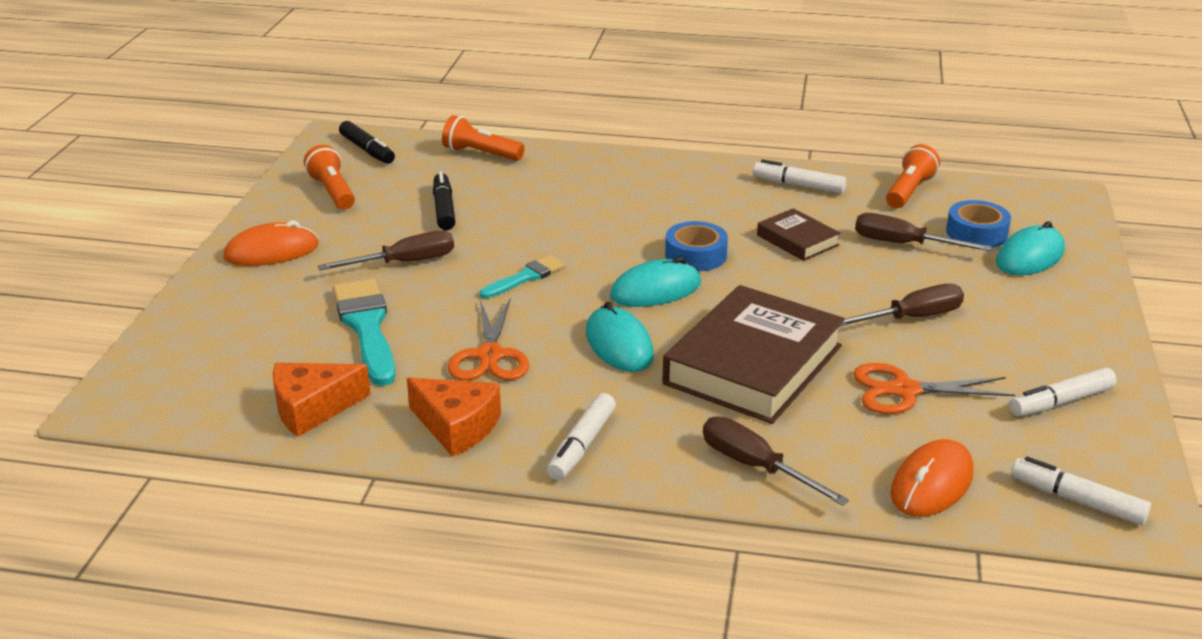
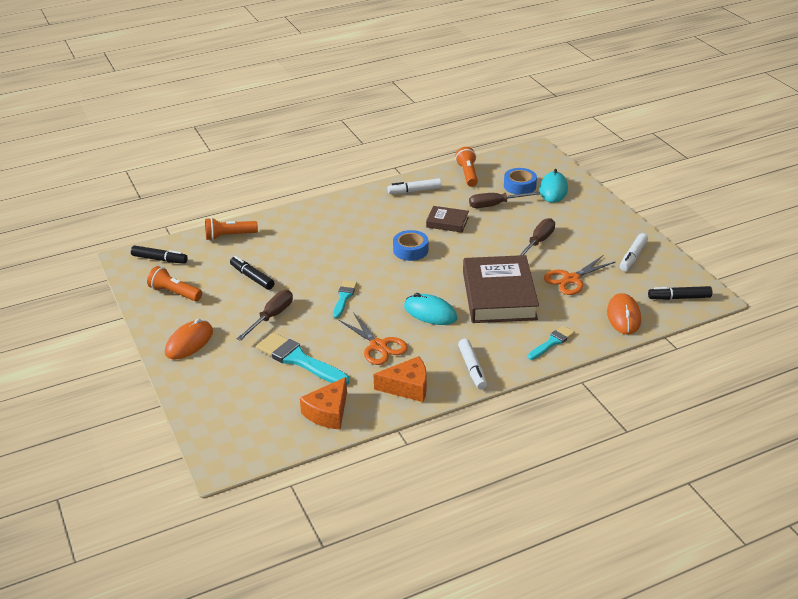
camera: 35 degrees left, 5 degrees up
(655, 290) = (413, 277): turquoise mouse -> none
(755, 467) = (552, 342): brown screwdriver -> turquoise brush
(1077, 500) = (679, 298): white marker -> black marker

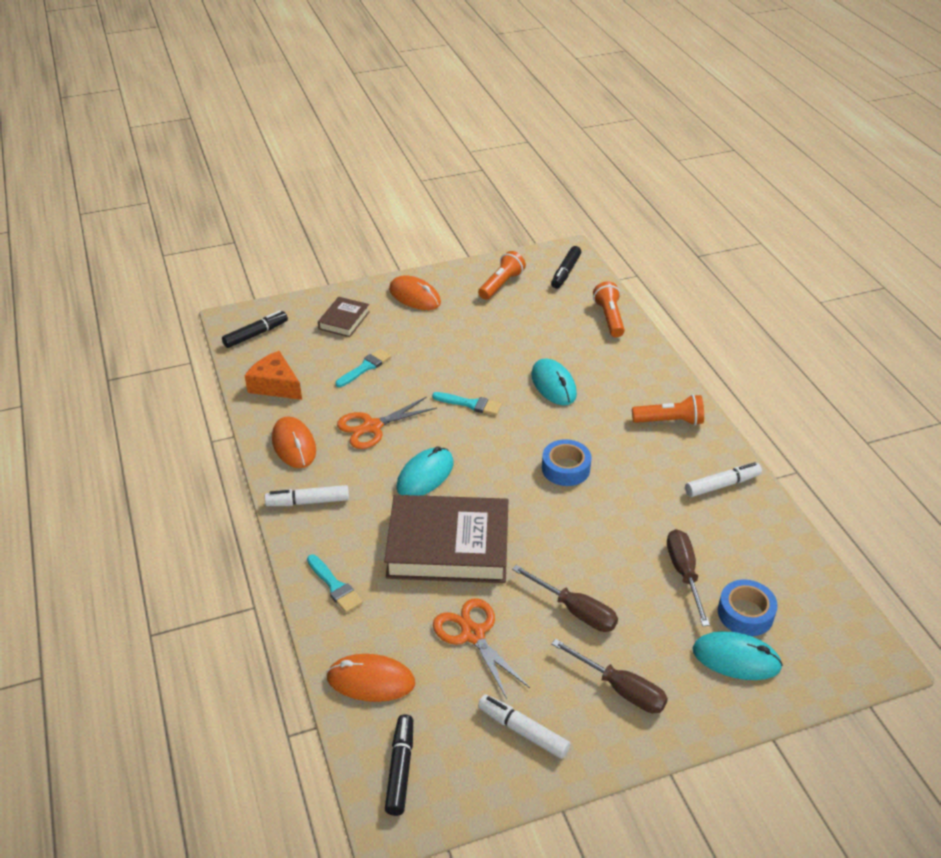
camera: 95 degrees right, 5 degrees up
(252, 277) = (522, 335): black marker -> black marker (255, 334)
(271, 317) = (445, 349): brown screwdriver -> brown screwdriver (620, 689)
(299, 360) = (365, 367): turquoise brush -> turquoise brush, size x0.57
(316, 259) = (553, 385): none -> turquoise mouse
(407, 387) = (294, 445): orange cheese -> orange mouse
(414, 191) = (722, 485): white marker -> white marker turned 75 degrees clockwise
(447, 222) = (635, 512): brown book -> brown book (344, 320)
(468, 174) = (778, 551): orange flashlight -> orange flashlight (669, 421)

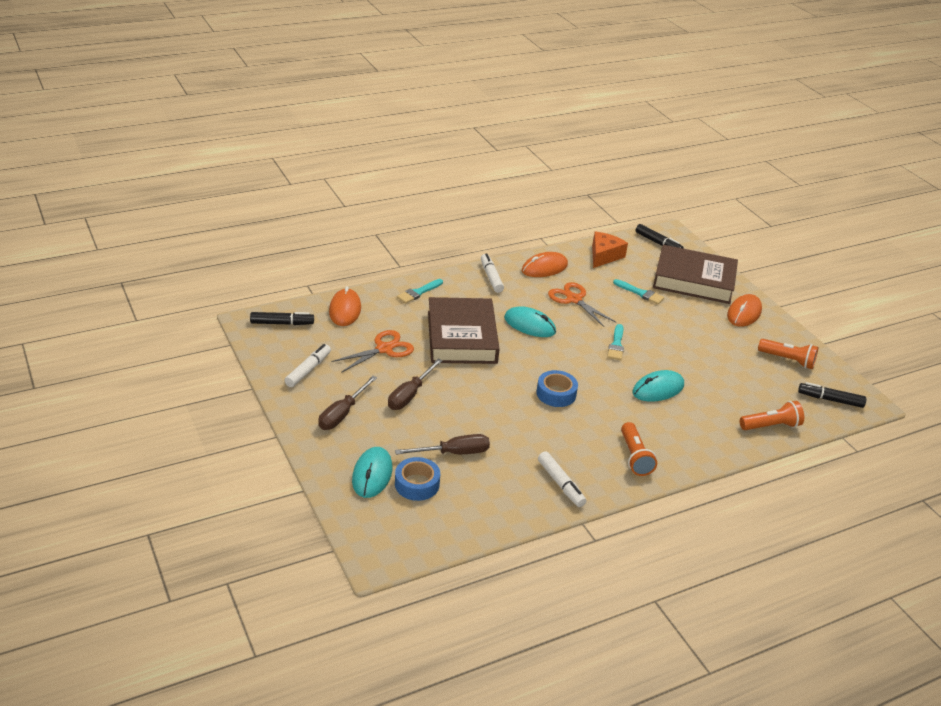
camera: 80 degrees right, 5 degrees down
(344, 320) = (694, 280): brown book -> brown book, size x2.06

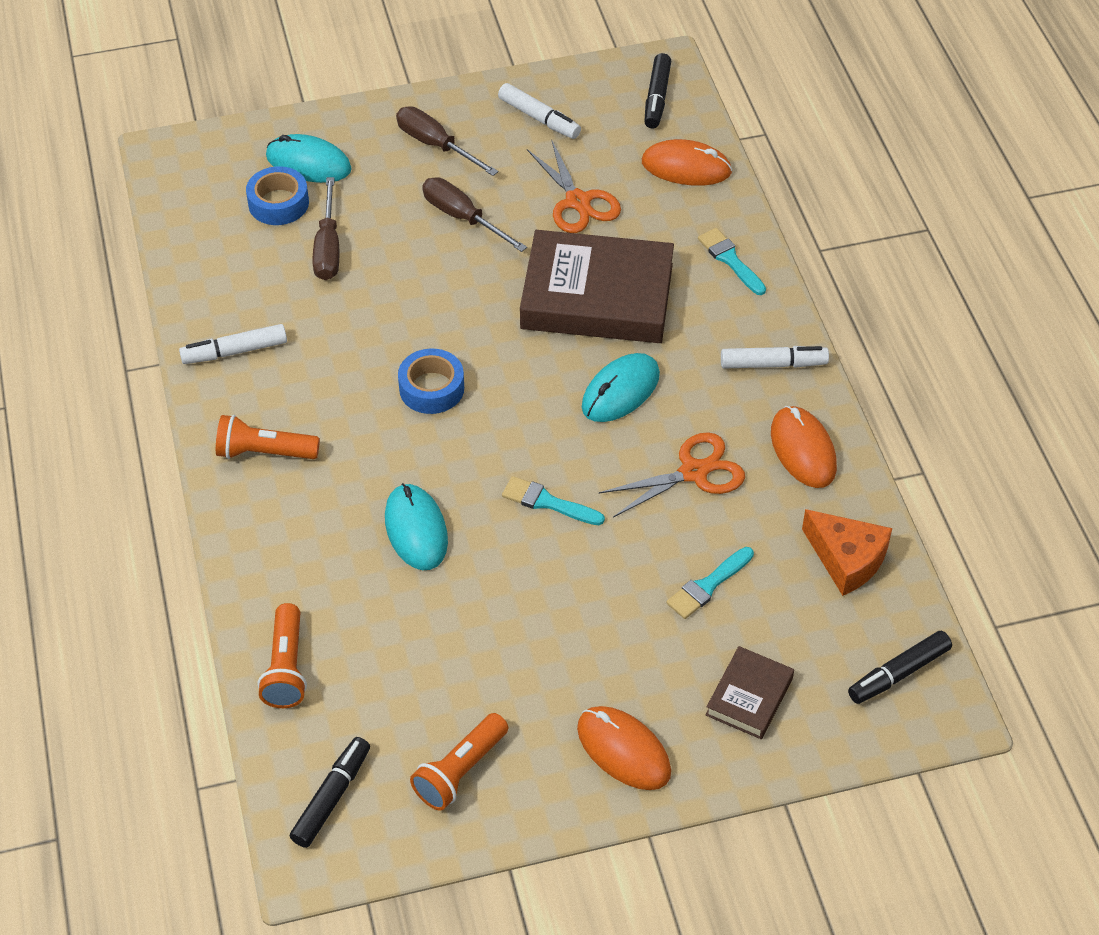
camera: 105 degrees right, 15 degrees up
(694, 280) = (749, 696): brown book -> brown book, size x0.49

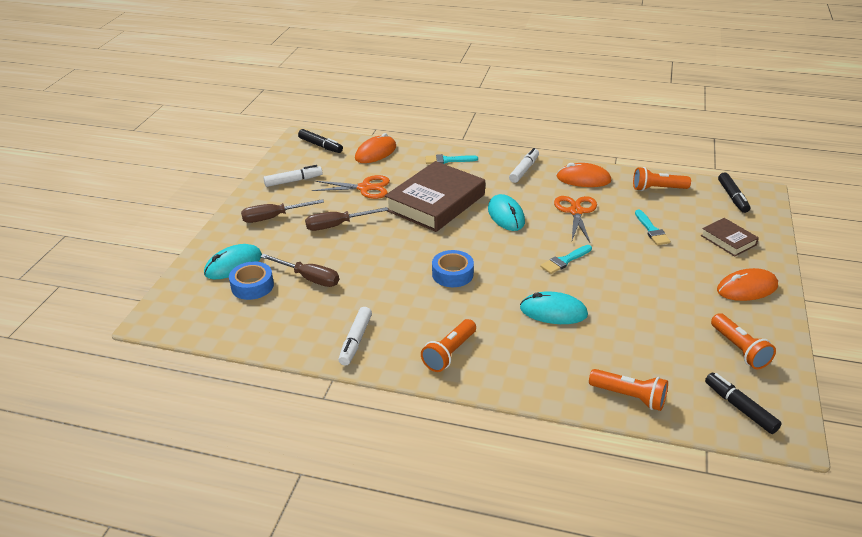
camera: 60 degrees left, 15 degrees down
(847, 559) = (657, 189): orange cheese -> orange flashlight

